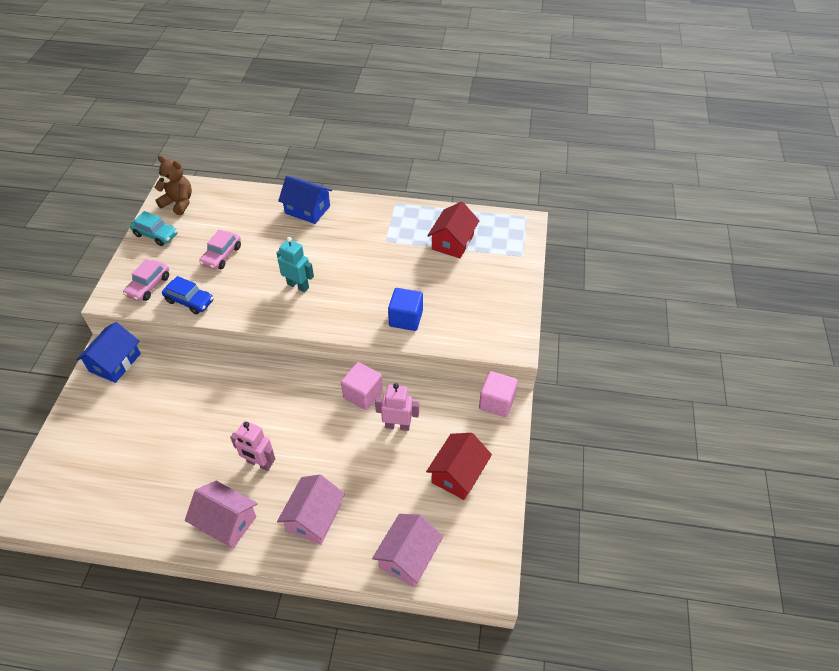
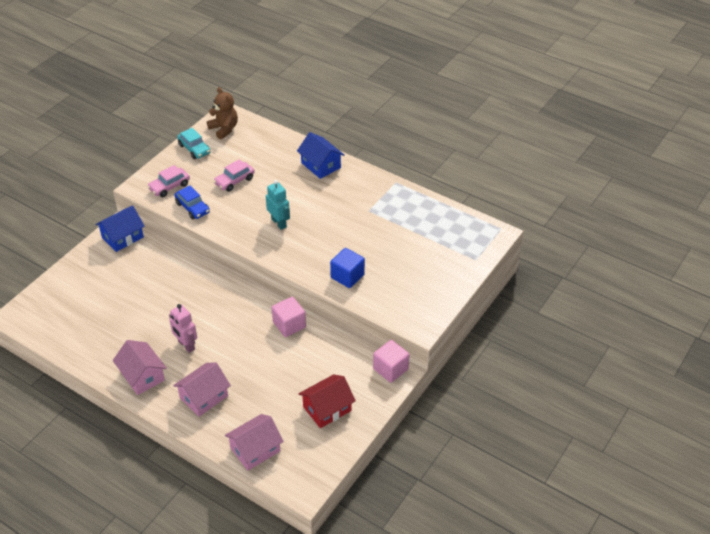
camera: 25 degrees right, 5 degrees down
(397, 425) = (302, 357): pink robot -> none
(452, 242) = (423, 229): red house -> none

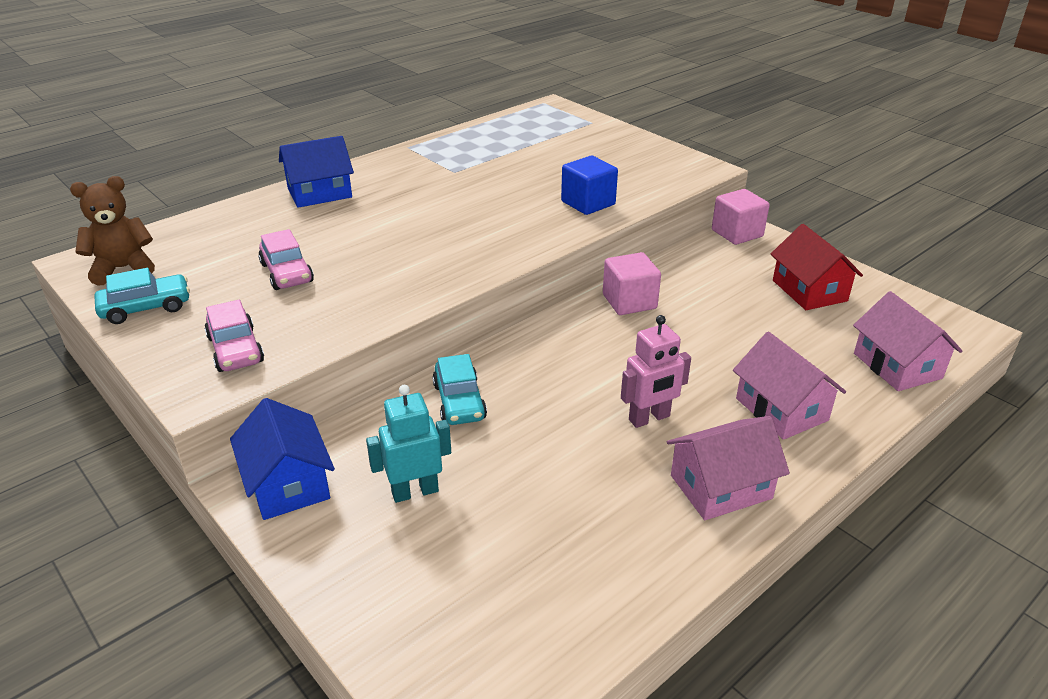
camera: 75 degrees left, 10 degrees down
(185, 275) = (459, 401): none -> turquoise car
(192, 208) = (326, 326): blue car -> none
(279, 223) = (433, 243): turquoise robot -> turquoise robot (415, 491)

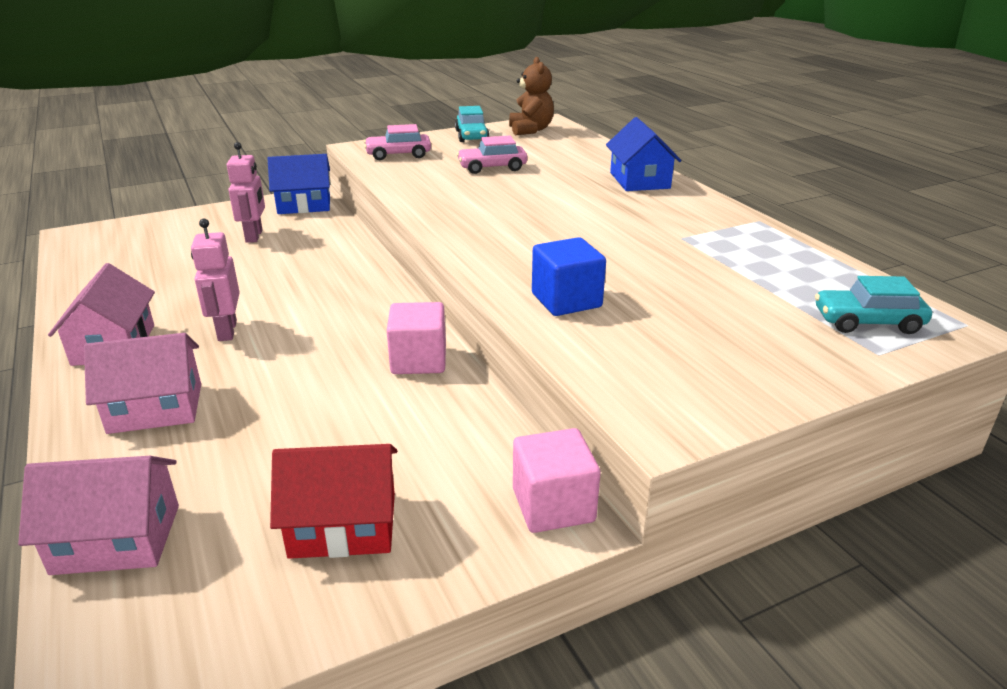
camera: 105 degrees right, 5 degrees down
(415, 491) = (254, 236): turquoise robot -> pink robot
(459, 401) = (332, 257): turquoise car -> turquoise car (867, 322)

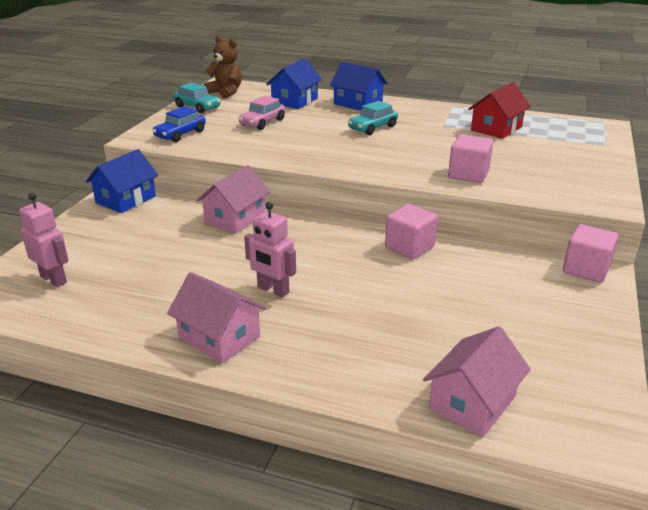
camera: 45 degrees left, 0 degrees up
(155, 408) = (338, 346): pink house -> pink house (235, 218)
(254, 236) = (141, 233): pink robot -> pink robot (54, 279)
(343, 525) = (540, 327): red house -> red house (496, 128)
(398, 155) = (180, 134): pink car -> blue car
(566, 300) = (468, 174): blue cube -> pink cube
(576, 157) = (294, 101): none -> blue house
(867, 322) = (579, 134): turquoise car -> turquoise car (372, 128)

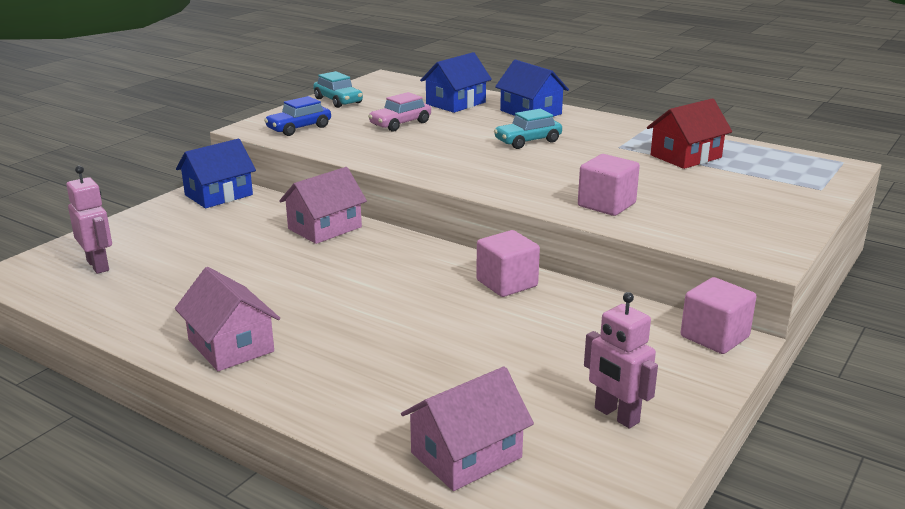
camera: 15 degrees right, 5 degrees down
(226, 92) = (382, 87): brown teddy bear -> none
(273, 290) = (318, 307): pink robot -> pink robot (616, 415)

